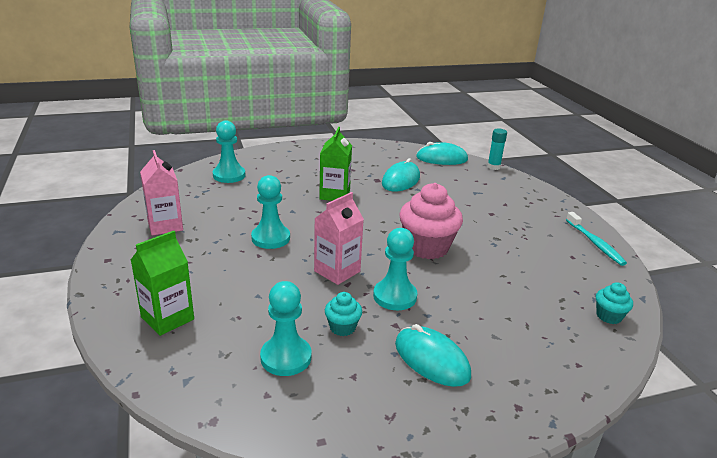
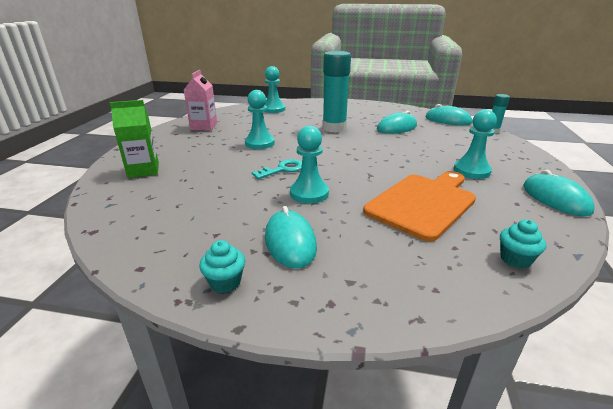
camera: 30 degrees right, 0 degrees up
(286, 357) = (184, 209): turquoise pawn -> turquoise pawn (471, 171)
(334, 194) = (334, 128): green carton -> turquoise glue stick
(337, 271) = (283, 169): pink carton -> turquoise key
(342, 327) = (245, 202): turquoise cupcake -> turquoise cupcake (225, 282)
(427, 247) = (372, 169): pink cupcake -> none
(504, 278) = (423, 203): none -> orange cutting board
(595, 243) = (555, 198): turquoise toothbrush -> turquoise mouse

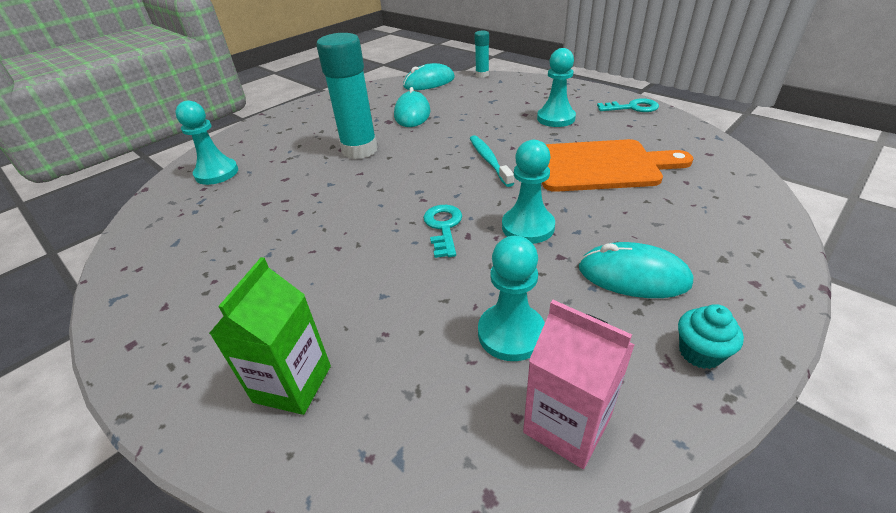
camera: 55 degrees left, 10 degrees up
(204, 126) = (182, 263): pink carton -> pink carton (566, 425)
(259, 143) = (334, 222): turquoise pawn -> turquoise pawn (511, 333)
(373, 163) = (489, 160): none -> turquoise toothbrush
(423, 203) = (601, 166): orange cutting board -> orange cutting board turned 105 degrees clockwise
(515, 259) = (715, 163): turquoise cupcake -> none
(555, 198) = (632, 107): turquoise mouse -> turquoise key

